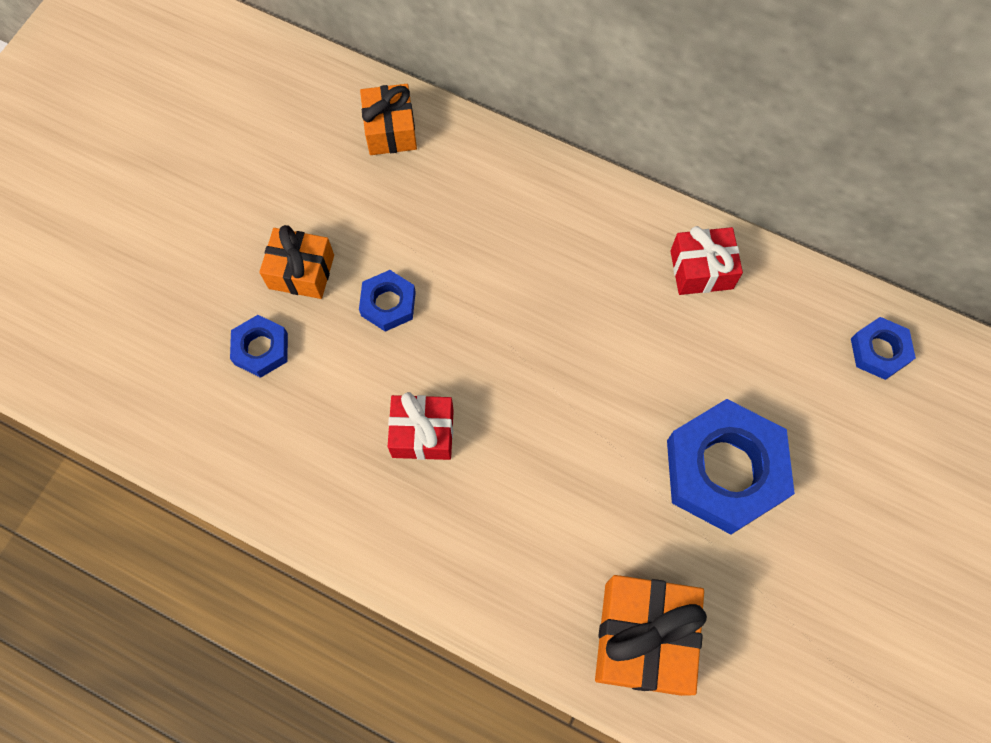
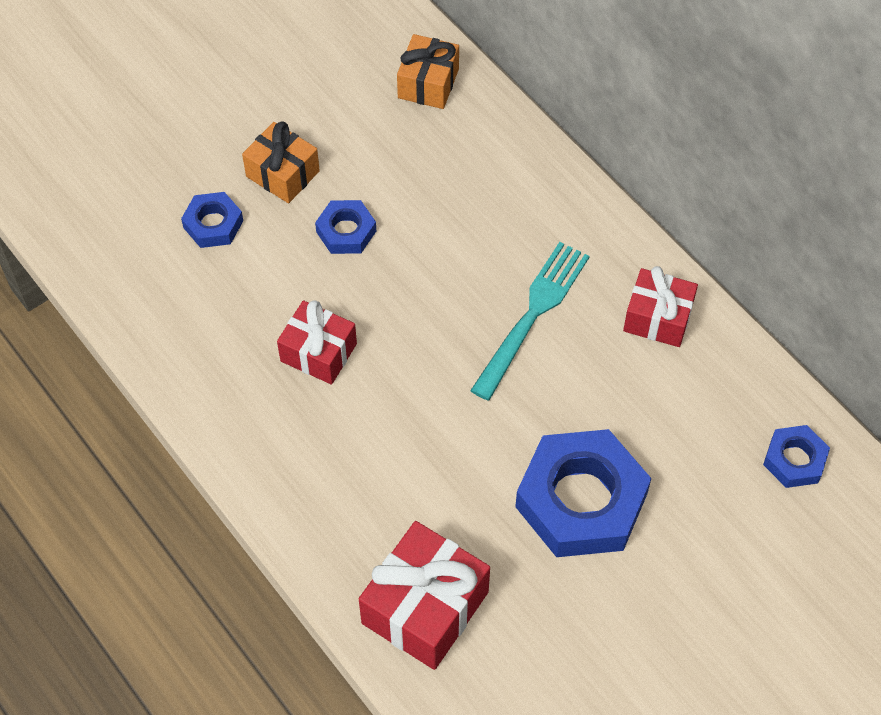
camera: 25 degrees right, 10 degrees down
(594, 313) = (532, 315): none -> turquoise fork
(643, 638) = (425, 607): orange gift -> red gift

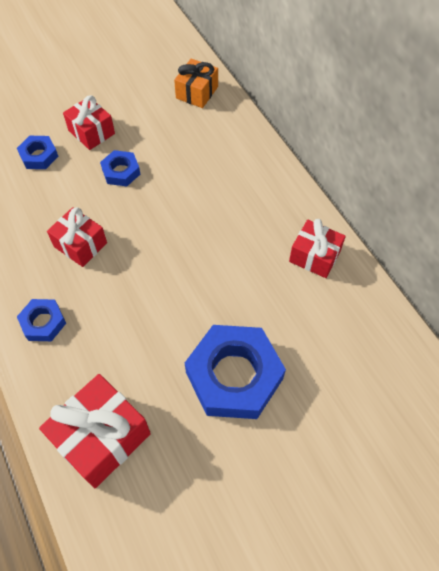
camera: 10 degrees right, 0 degrees up
(283, 174) = (91, 132): orange gift -> red gift
(532, 315) = (229, 242): turquoise fork -> none
(794, 460) = (396, 371): blue nut -> blue nut (43, 322)

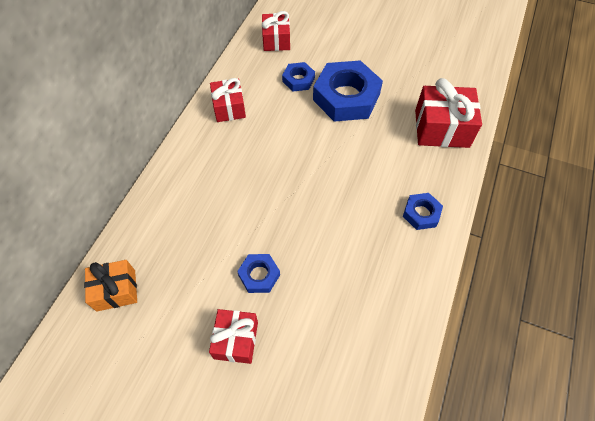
camera: 130 degrees left, 0 degrees up
(39, 156) = (300, 360): blue nut -> blue nut (298, 80)
(80, 245) = (348, 244): red gift -> red gift (276, 40)

